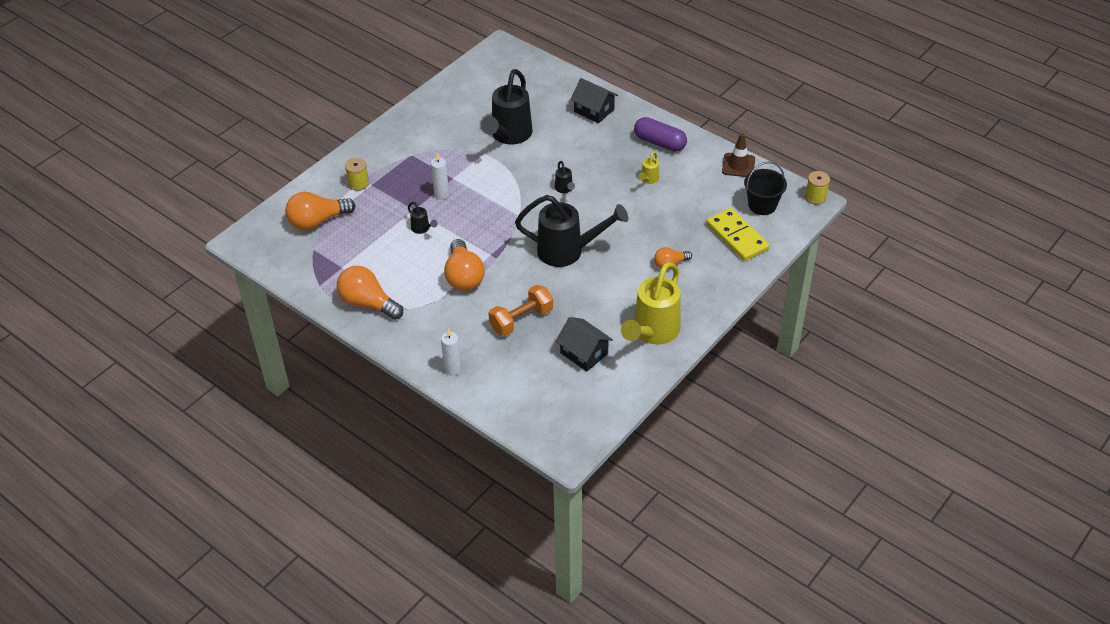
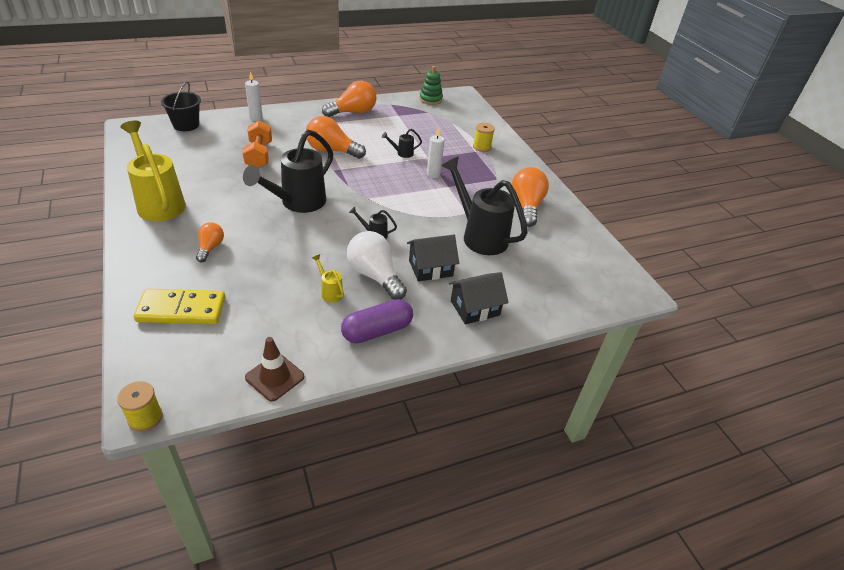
camera: 115 degrees right, 5 degrees down
(277, 260) = (430, 99): none -> green stacking toy
(317, 221) = (454, 121): orange light bulb -> orange light bulb (526, 206)
(584, 353) = (191, 166): black house -> black house (430, 268)
(610, 167) = (375, 276): none -> white light bulb
(762, 205) = (195, 358): black bucket -> black bucket (186, 125)

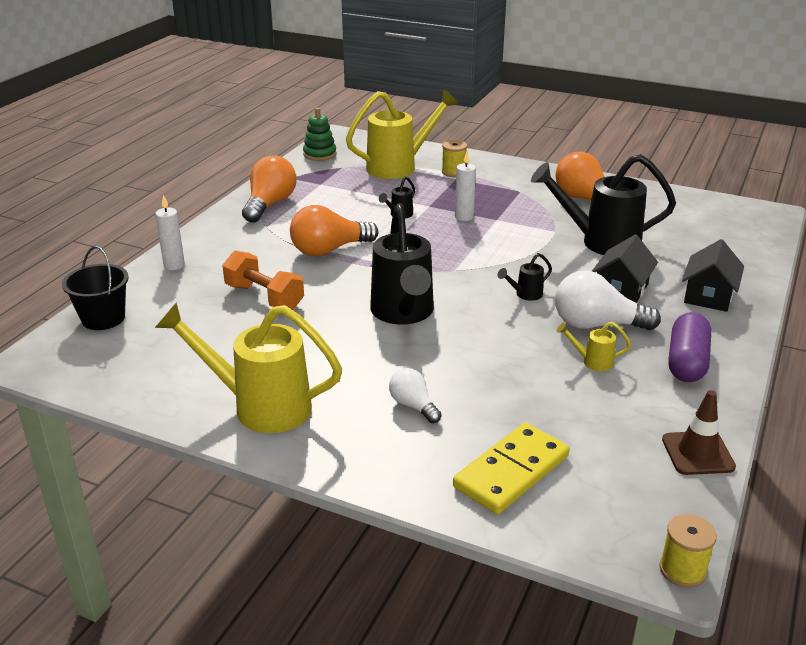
camera: 40 degrees left, 10 degrees down
(210, 248) = (413, 406): orange light bulb -> white light bulb
(458, 128) = (399, 167): none -> yellow watering can

